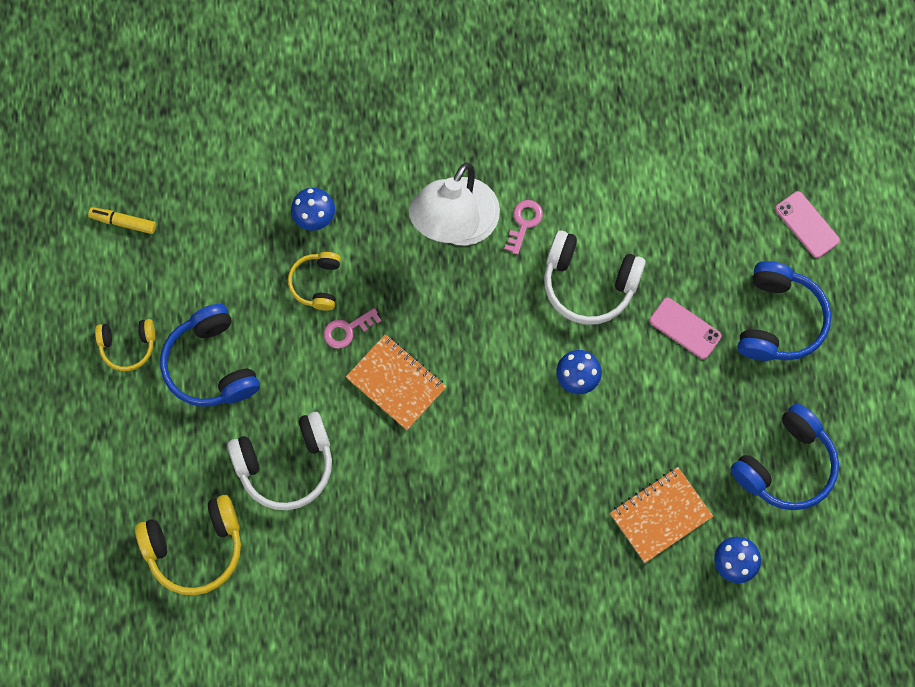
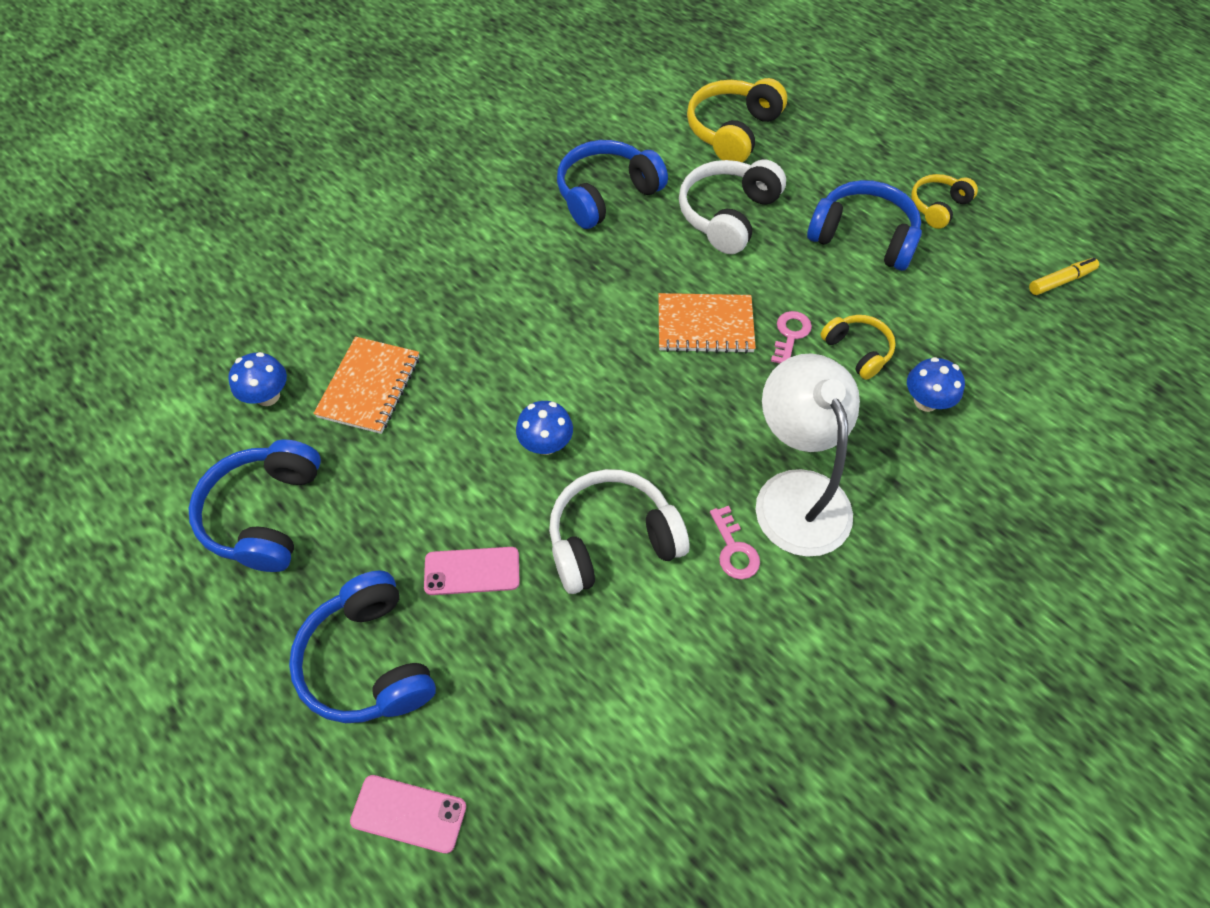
camera: 140 degrees right, 15 degrees down
(356, 561) = (606, 194): none -> blue headphones

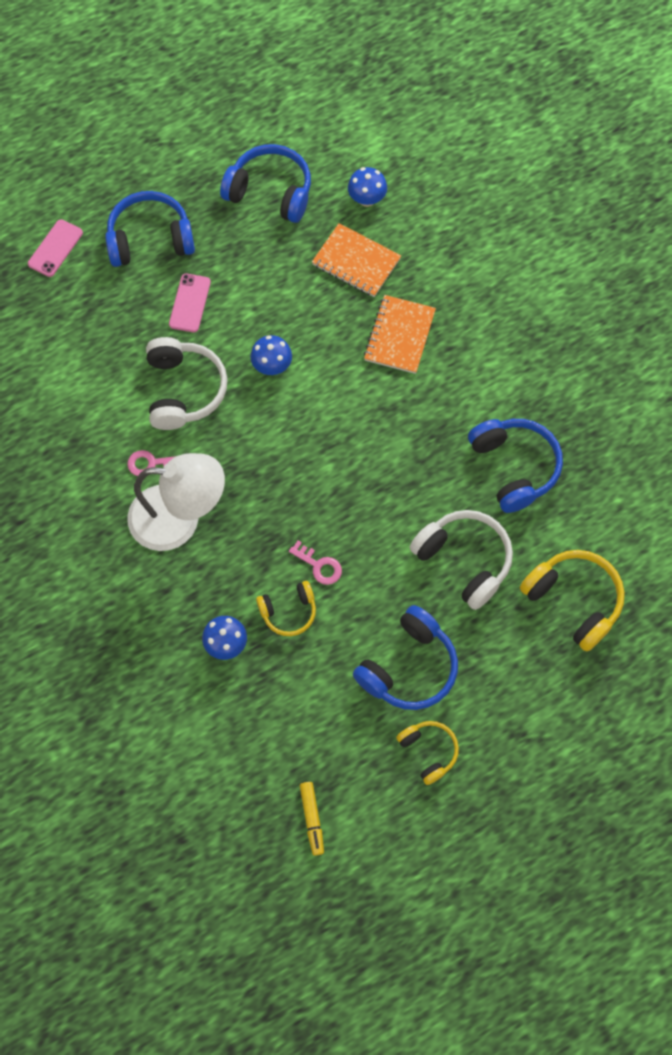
camera: 105 degrees right, 10 degrees up
(705, 326) = (347, 504): orange notebook -> orange notebook (399, 336)

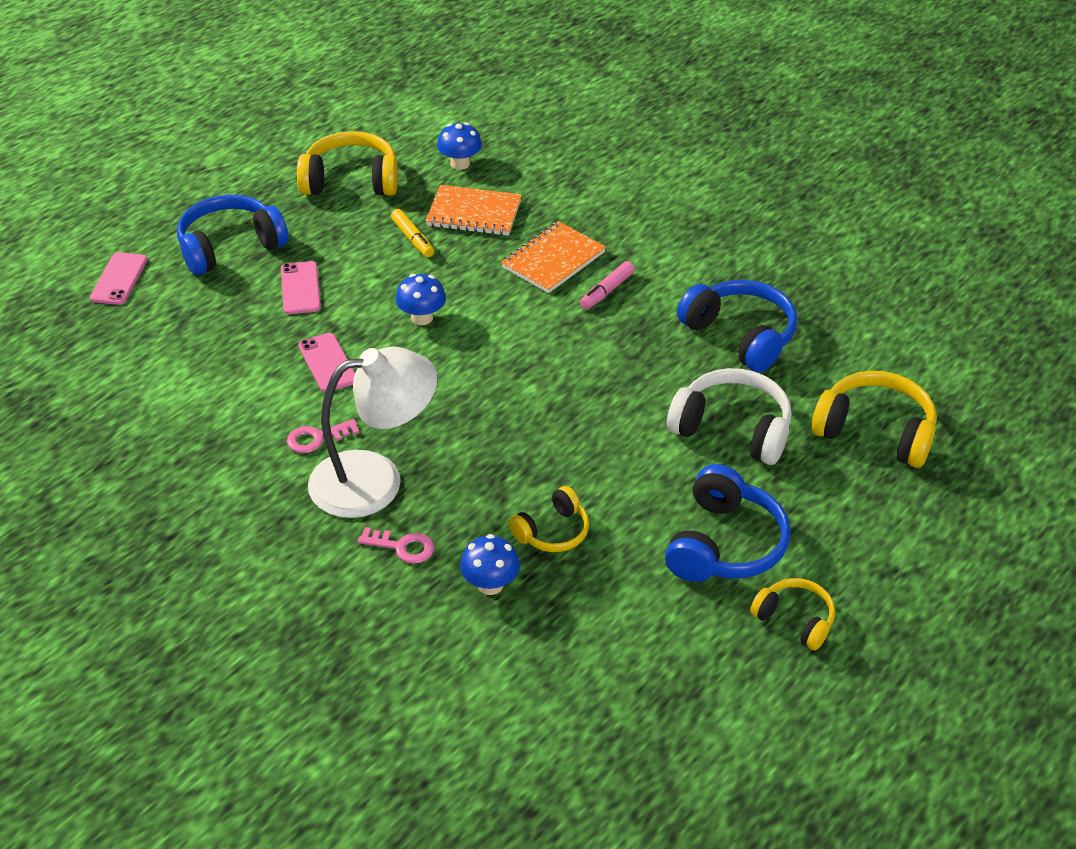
camera: 20 degrees left, 25 degrees down
(184, 390) = (327, 363): white headphones -> pink phone
(270, 192) = (351, 180): blue headphones -> yellow headphones
(312, 819) = (690, 734): yellow marker -> yellow marker (413, 239)
(319, 565) = (567, 478): pink key -> pink key (402, 547)
(399, 336) = (553, 260): orange notebook -> orange notebook turned 45 degrees clockwise
(428, 384) = (607, 291): none -> pink marker

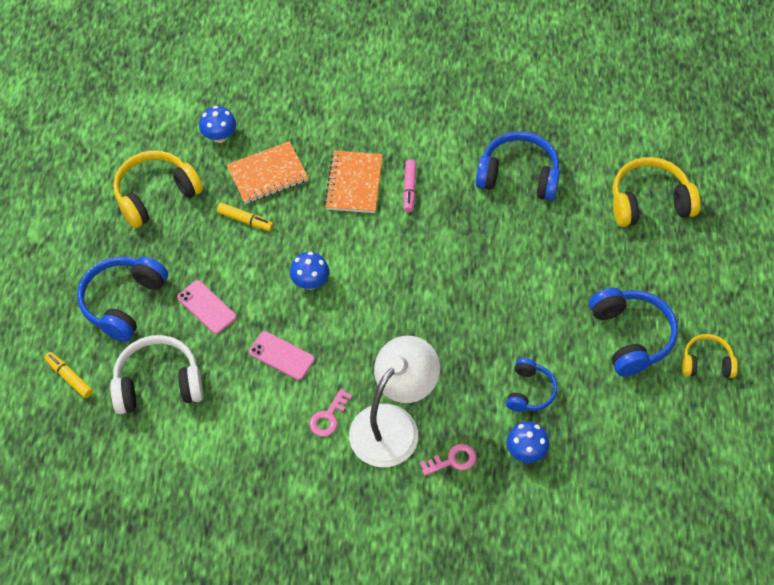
camera: 35 degrees left, 15 degrees up
(119, 279) = (69, 377): pink phone -> yellow marker
(553, 532) = (530, 391): yellow headphones -> blue headphones
(732, 429) = (570, 250): white headphones -> white headphones (158, 383)

